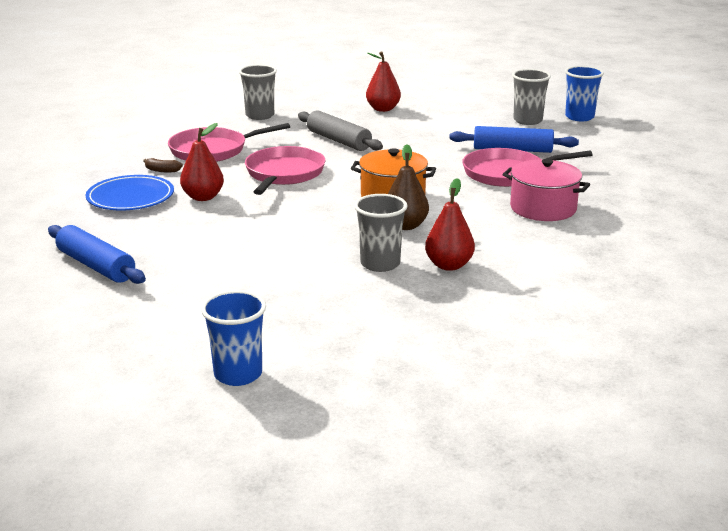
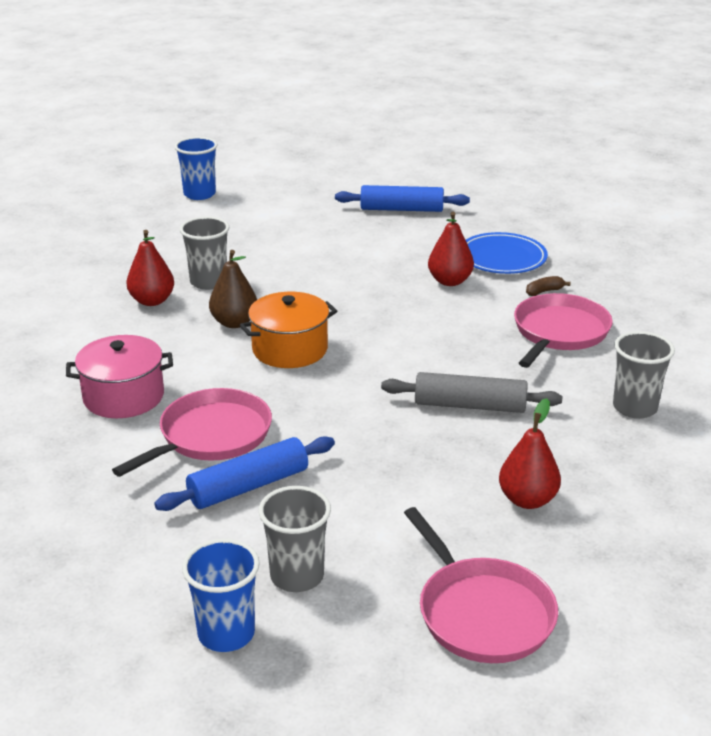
camera: 140 degrees right, 5 degrees up
(283, 174) = (435, 333): pink pan -> pink pan (482, 613)

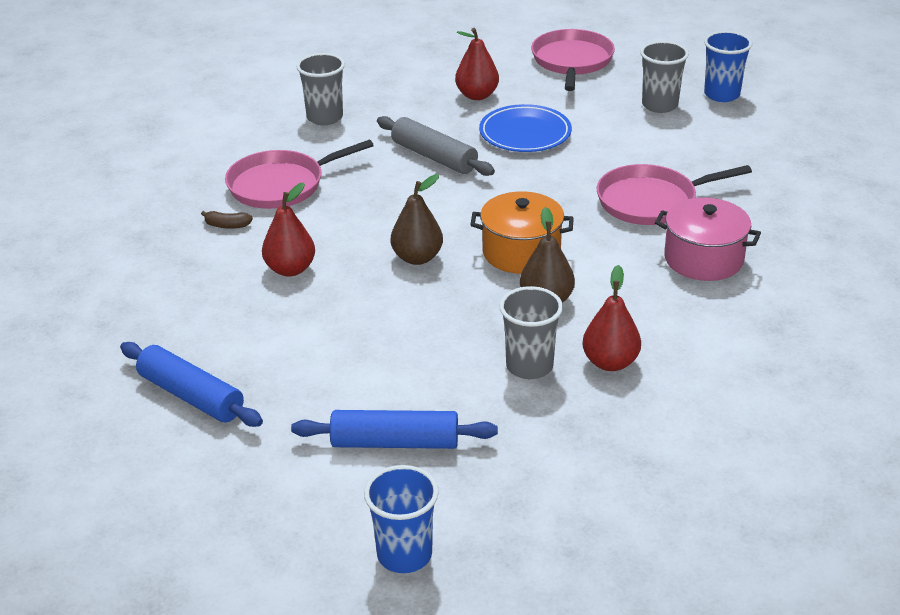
camera: 145 degrees left, 5 degrees up
(248, 486) = (650, 159): blue rolling pin -> blue rolling pin (395, 442)
(368, 318) = (417, 258): none -> brown pear
(502, 258) = (201, 277): blue plate -> blue plate (525, 133)

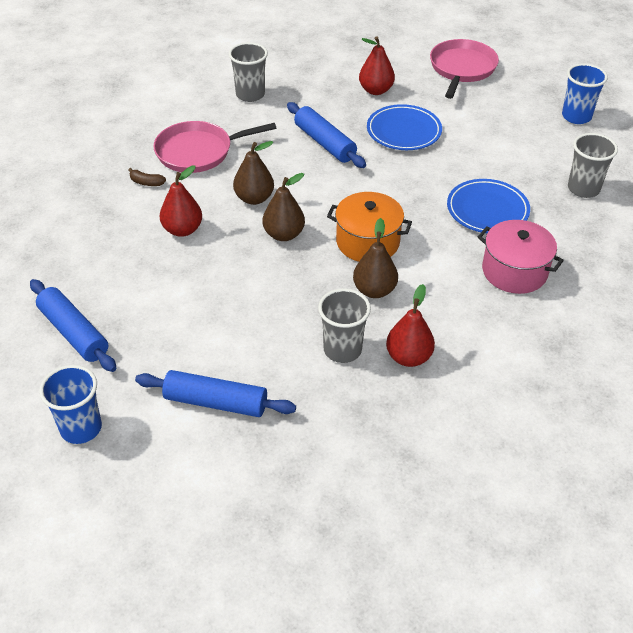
camera: 10 degrees right, 10 degrees up
(368, 225) = (254, 198): none -> brown pear
(404, 555) = (192, 507): blue cup -> blue cup (81, 428)
(434, 157) = (325, 143): grey rolling pin -> blue rolling pin
(651, 201) = (487, 210): pink pan -> blue plate
(659, 105) = (521, 119): grey cup -> grey cup (583, 189)

